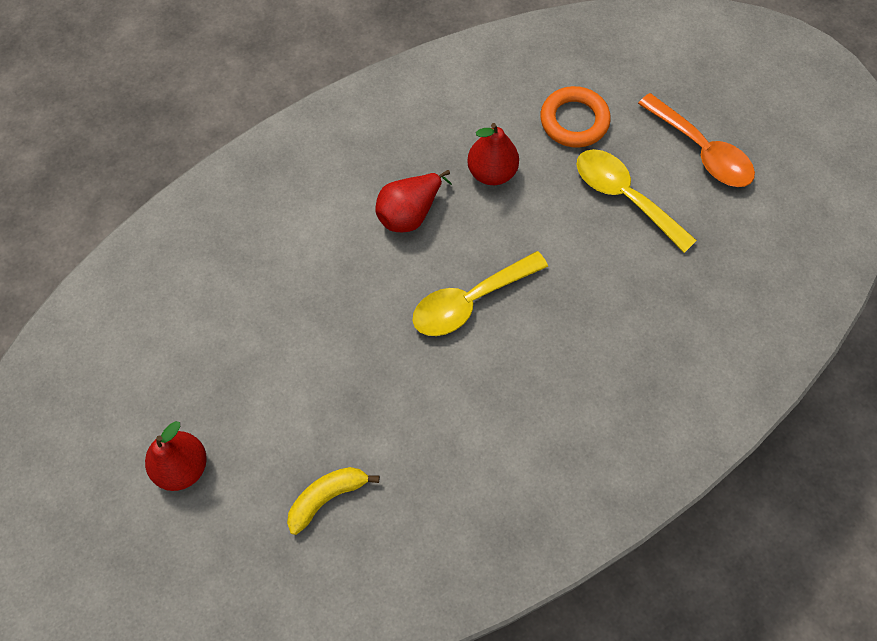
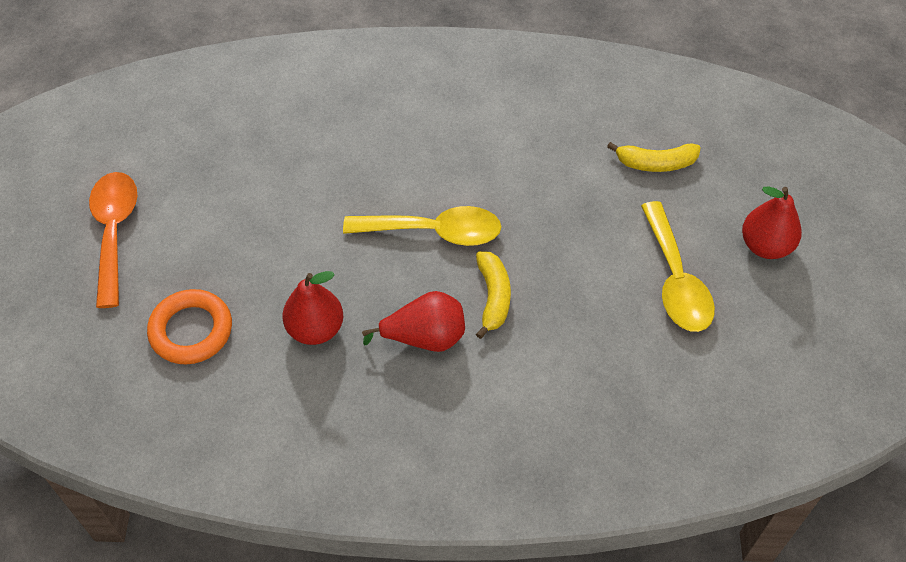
camera: 145 degrees left, 10 degrees down
(382, 275) = (493, 297): none -> yellow banana
(625, 197) = (222, 235): yellow spoon -> yellow spoon (675, 279)

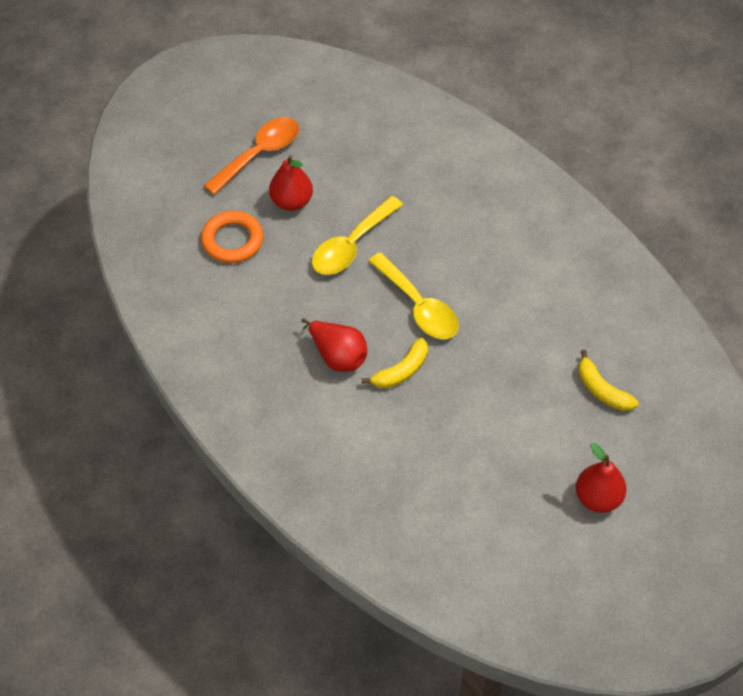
camera: 50 degrees right, 0 degrees up
(315, 329) = (290, 298): red pear -> red pear (291, 202)
(675, 279) = (515, 462): yellow spoon -> yellow spoon (351, 245)

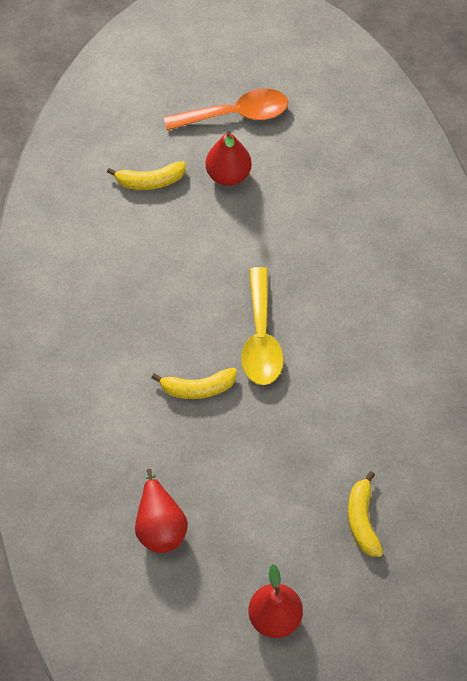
camera: 35 degrees right, 5 degrees up
(232, 240) = (150, 181): orange ring -> yellow banana
(337, 356) = (154, 340): red pear -> red pear (160, 525)
(351, 245) = (248, 246): yellow spoon -> none

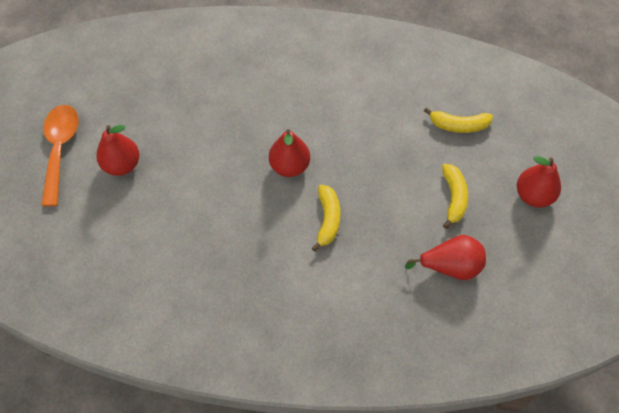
camera: 80 degrees left, 0 degrees up
(150, 181) = (107, 228): yellow banana -> yellow banana (453, 198)
(261, 338) = (289, 166): yellow spoon -> red pear

